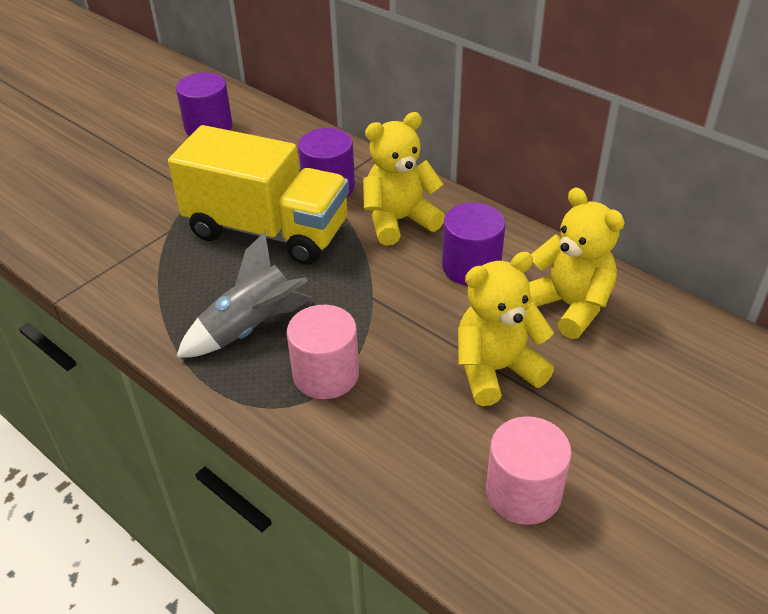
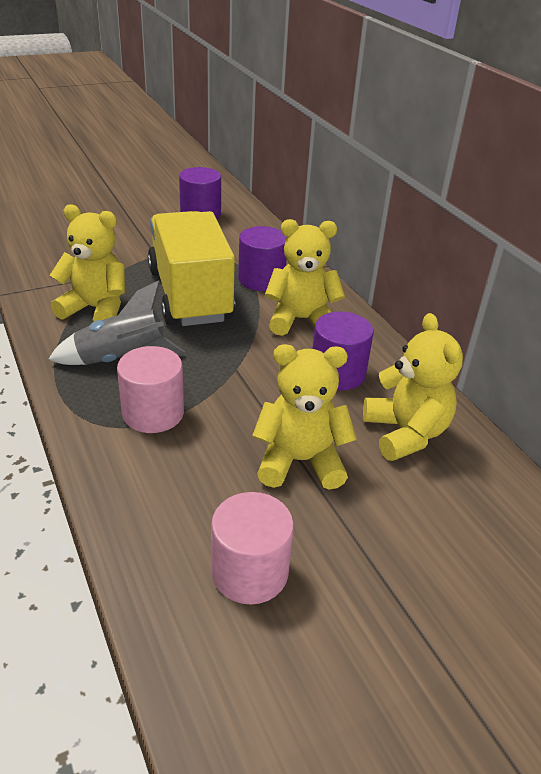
camera: 20 degrees right, 5 degrees down
(179, 281) = (96, 309): none -> yellow teddy bear
(267, 230) = (189, 295): yellow truck -> yellow truck turned 150 degrees counterclockwise

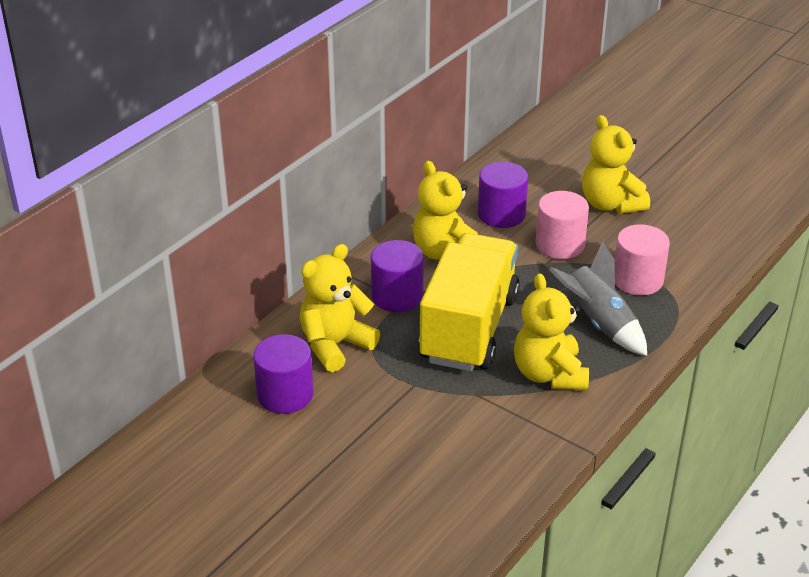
camera: 115 degrees left, 0 degrees up
(189, 295) = (468, 328): yellow truck -> yellow truck turned 150 degrees clockwise
(250, 572) = (710, 196): pink cylinder -> pink cylinder (560, 244)
(405, 433) = (537, 172): yellow teddy bear -> yellow teddy bear (335, 345)

